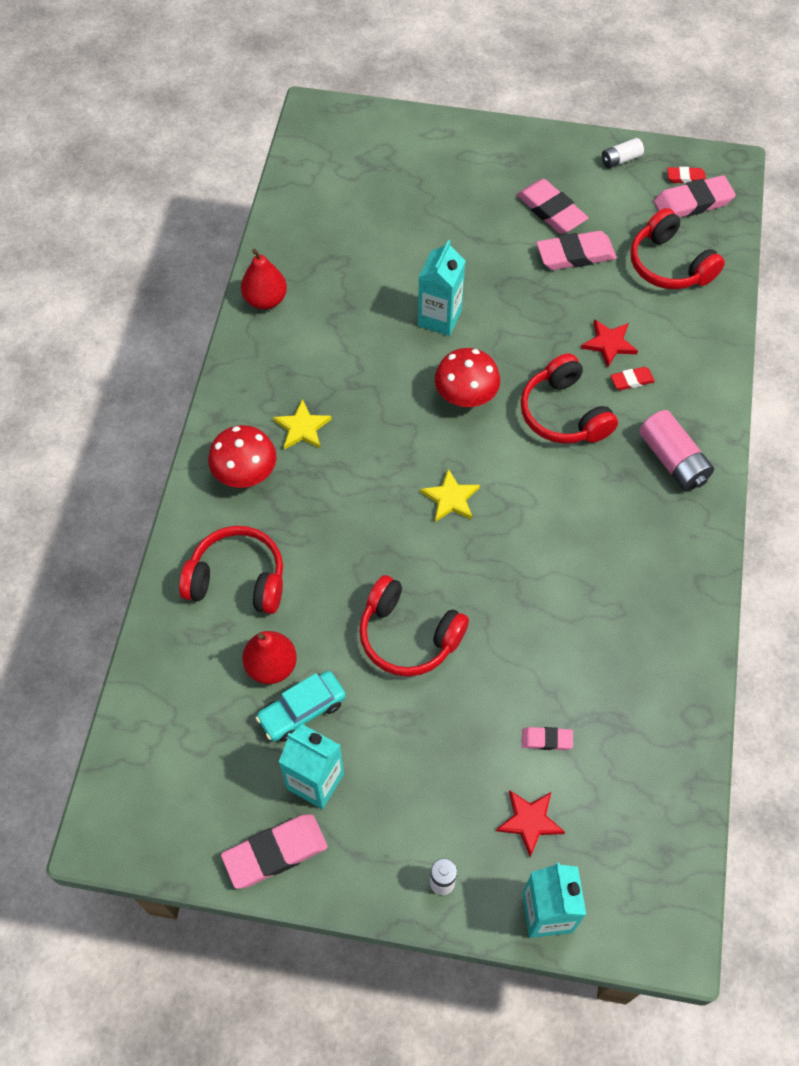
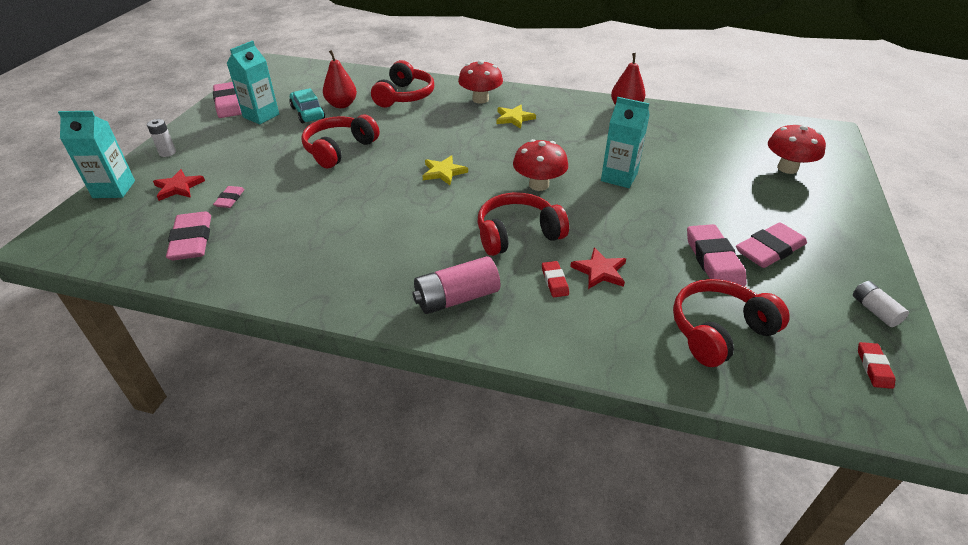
camera: 95 degrees right, 20 degrees down
(402, 167) = (787, 168): none -> red mushroom
(693, 202) = (831, 368): pink eraser -> pink eraser (192, 240)

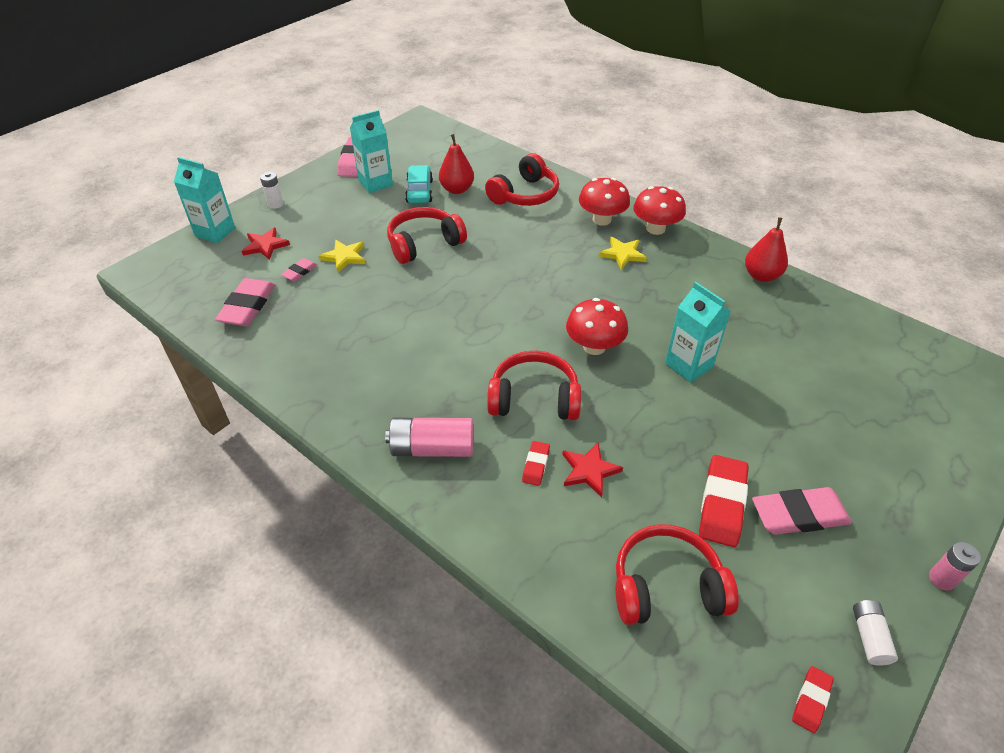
camera: 25 degrees right, 5 degrees up
(443, 172) = (507, 301): yellow star -> yellow star (344, 257)
(713, 260) = (722, 503): pink eraser -> red eraser
(787, 168) = (907, 418): red mushroom -> red mushroom (655, 229)
(886, 257) = (942, 579): none -> pink battery

